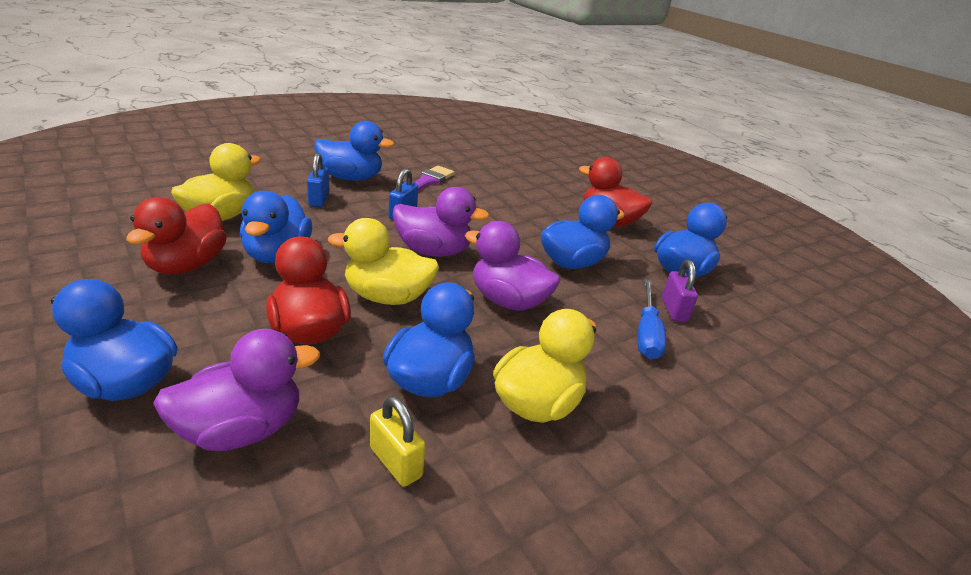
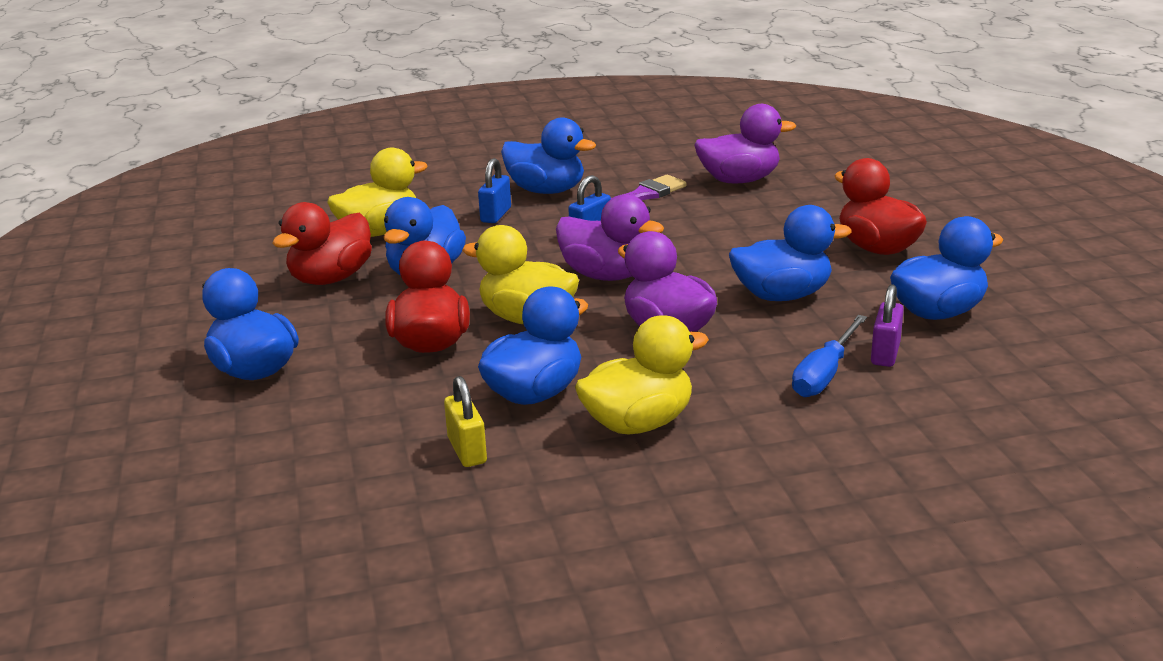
camera: 25 degrees right, 5 degrees down
(242, 429) = (340, 413): purple duck -> purple duck (739, 180)

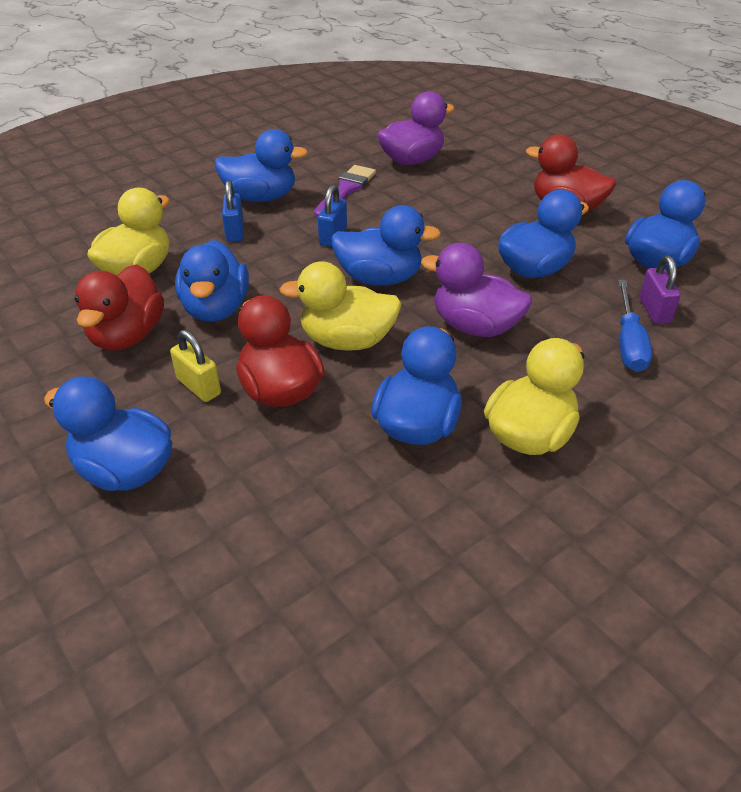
camera: 25 degrees left, 15 degrees up
(467, 450) = (407, 511): yellow padlock -> yellow padlock (199, 386)
(606, 275) = (380, 278): purple duck -> blue duck

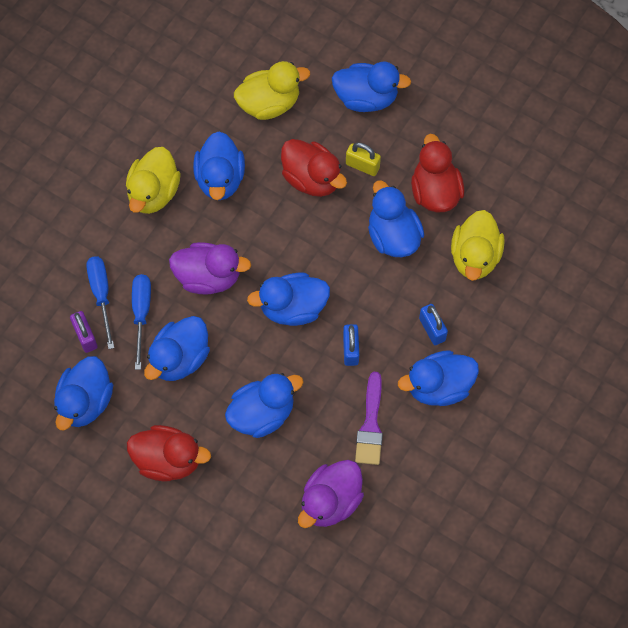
camera: 160 degrees right, 25 degrees up
(347, 341) = (289, 234): yellow duck -> yellow duck (269, 103)
(453, 216) = (262, 414): none -> blue duck
(575, 314) = (141, 314): none -> blue screwdriver

